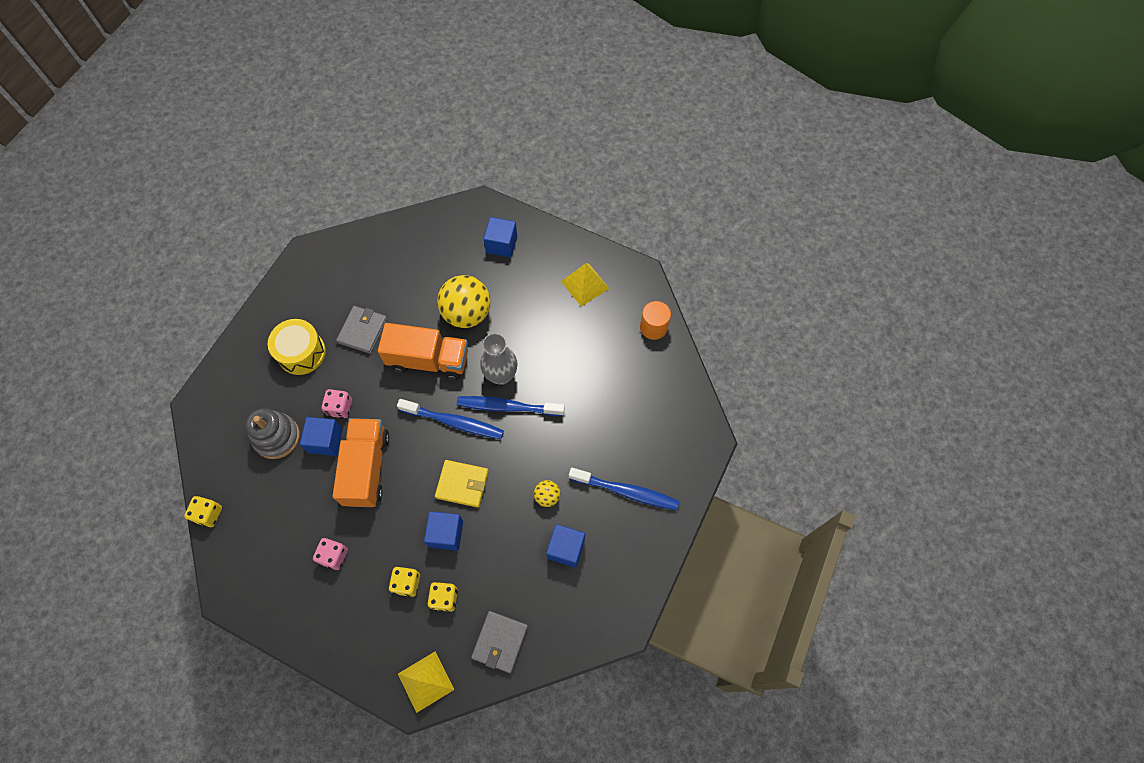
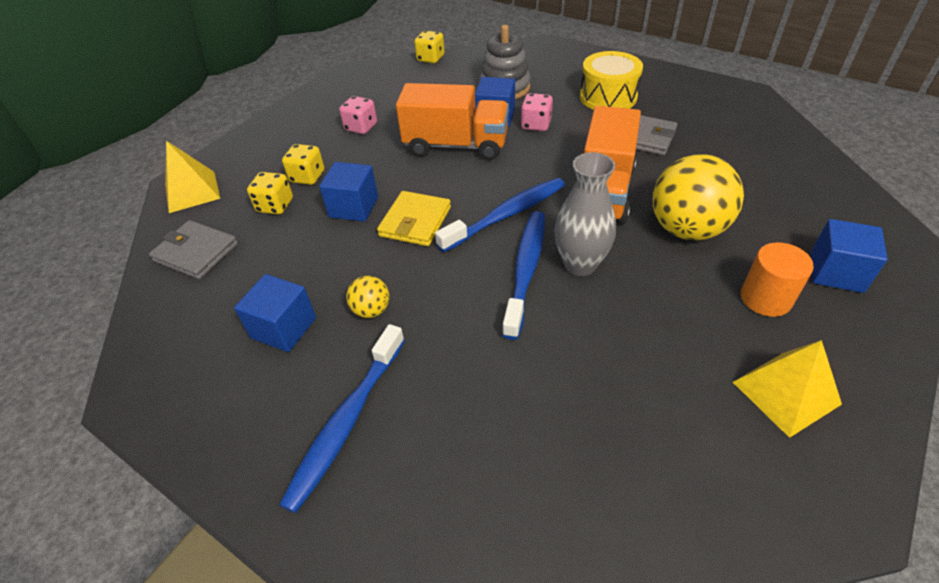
camera: 100 degrees right, 20 degrees down
(454, 422) = (507, 215): blue toothbrush -> blue toothbrush turned 150 degrees counterclockwise
(653, 327) = (705, 520): orange cylinder -> orange cylinder (765, 298)

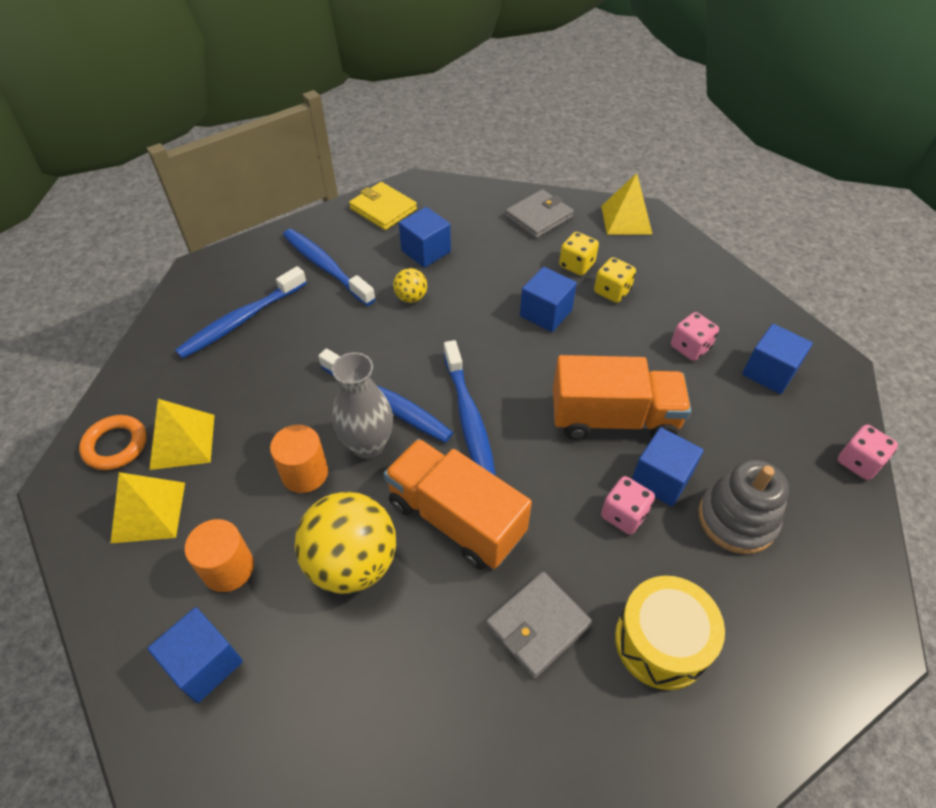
camera: 110 degrees right, 5 degrees up
(370, 94) = (769, 372): none -> blue cube
(415, 222) = (499, 349): yellow wallet -> yellow wallet (383, 209)
(430, 58) = (858, 462): yellow dice -> pink dice
(456, 145) = (613, 418): orange truck -> orange truck turned 120 degrees counterclockwise
(491, 470) = (241, 320): none -> blue toothbrush
(642, 293) = (305, 473): none -> orange cylinder
(695, 416) = (183, 441): none -> yellow pyramid
(758, 487) = (115, 445): none -> orange ring

